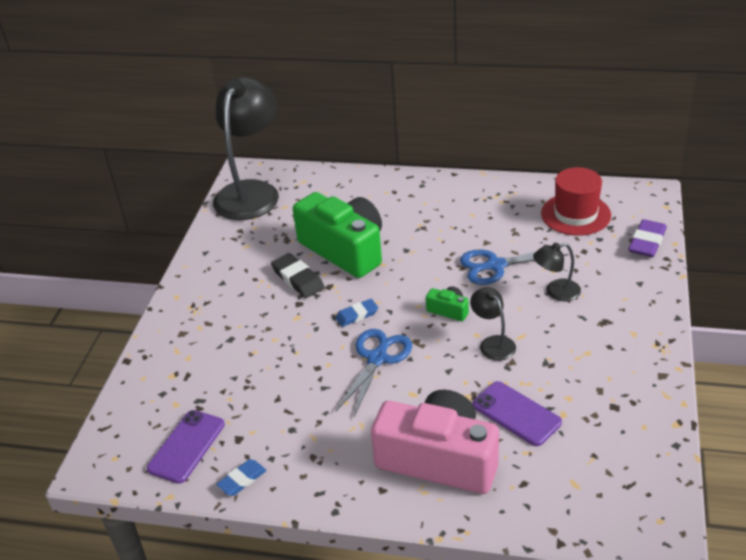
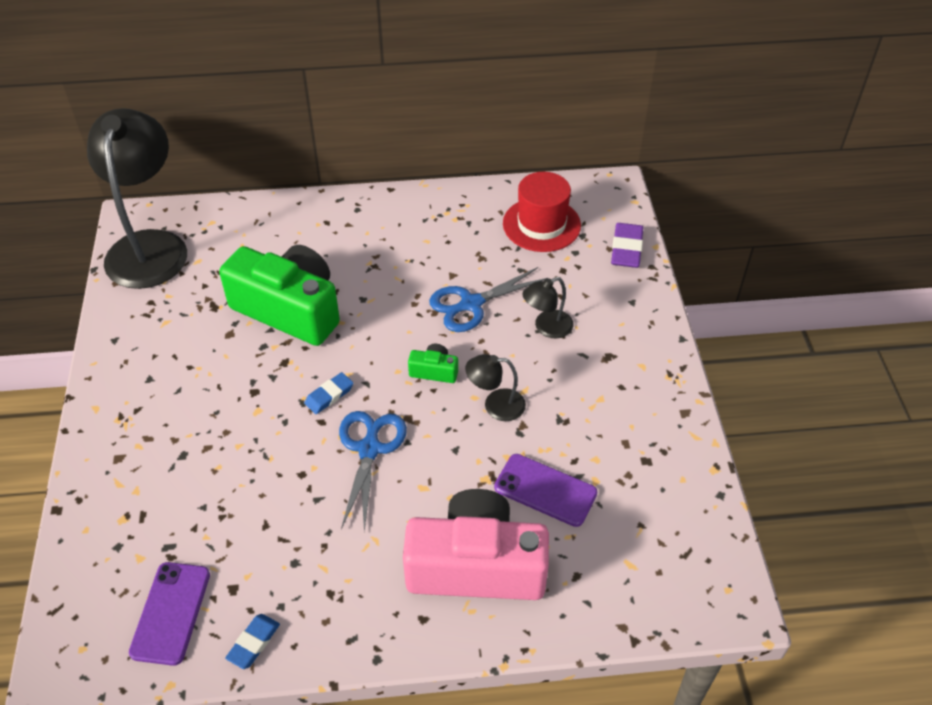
camera: 20 degrees left, 10 degrees up
(298, 279) = (243, 358): black eraser -> none
(493, 343) = (495, 405): black lamp -> black lamp turned 45 degrees counterclockwise

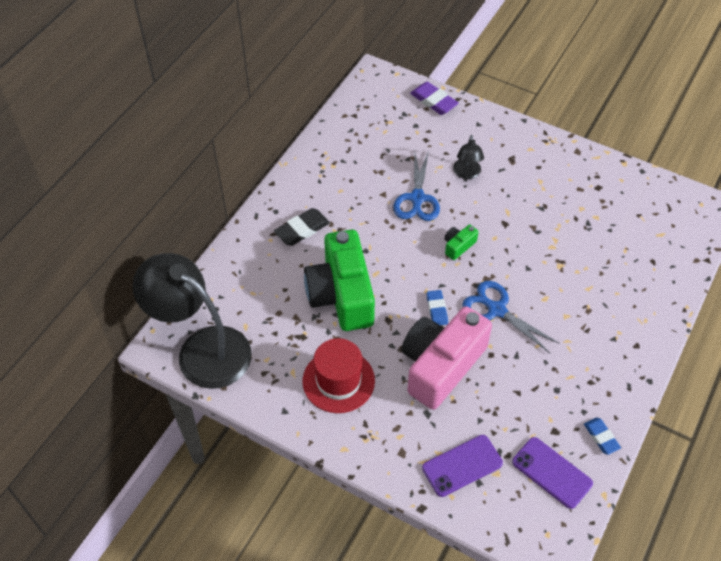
camera: 55 degrees left, 5 degrees up
(289, 309) = (341, 294): green camera -> green camera turned 75 degrees counterclockwise
(350, 239) = (302, 229): none -> black eraser
(476, 565) = (617, 302): pink camera -> pink camera (441, 365)
(495, 405) = (508, 231): black lamp -> none
(541, 224) = (377, 127): red hat -> red hat (338, 381)
(545, 490) = (587, 242): purple phone -> purple phone (462, 465)

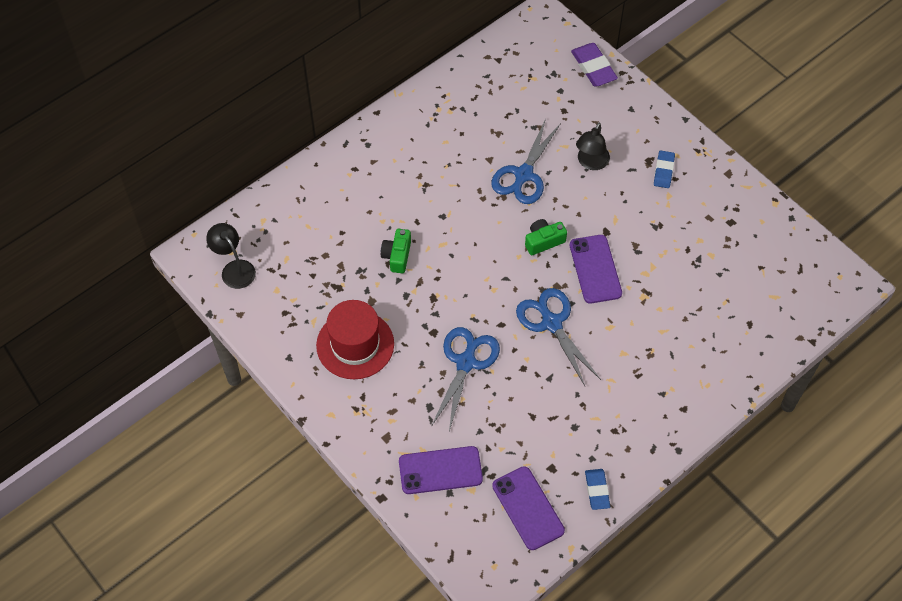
camera: 20 degrees right, 5 degrees up
(202, 349) = (234, 269): black lamp -> black lamp, size x0.44
(302, 229) = (386, 173): black eraser -> none
(341, 294) = (397, 256): green camera -> green camera, size x0.41
(437, 309) = (488, 302): blue eraser -> blue eraser (663, 171)
(441, 365) = (466, 363): pink camera -> blue scissors
(511, 255) = (595, 269): none -> purple phone

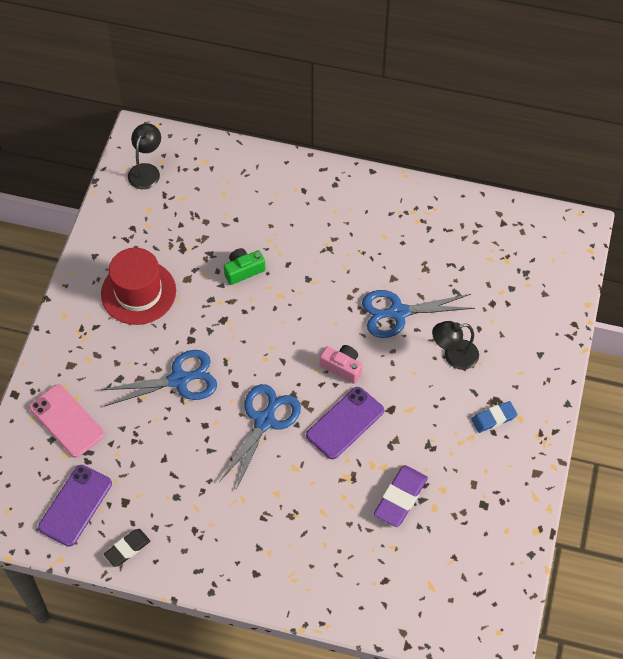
camera: 55 degrees right, 0 degrees up
(440, 470) = (66, 421): purple phone -> pink phone
(543, 241) = (342, 367): green camera -> pink camera
(593, 67) = (559, 299): purple eraser -> purple eraser (400, 498)
(597, 490) = (127, 549): blue eraser -> black eraser

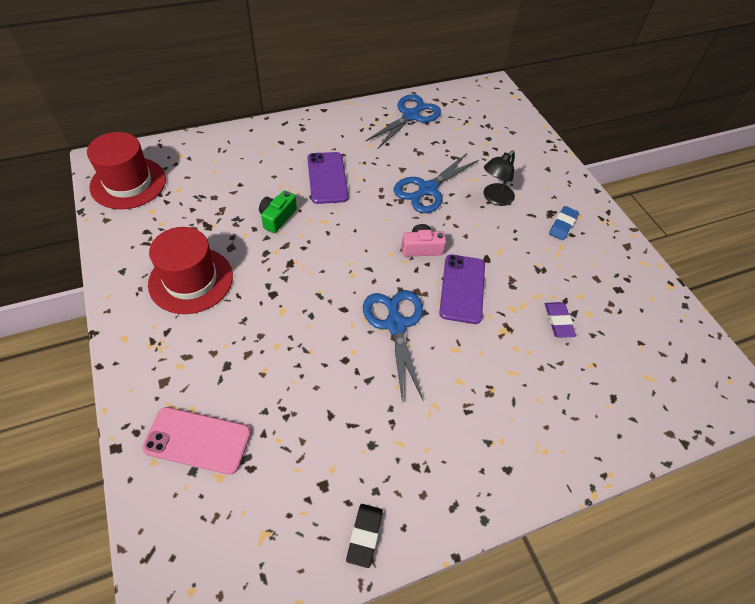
camera: 40 degrees left, 5 degrees down
(75, 505) = (271, 526): purple phone -> purple phone (327, 178)
(146, 170) = (128, 183): black lamp -> red hat
(179, 380) = (288, 334): blue scissors -> blue scissors (410, 116)
(400, 498) = (558, 321): purple eraser -> purple eraser, size x0.66

